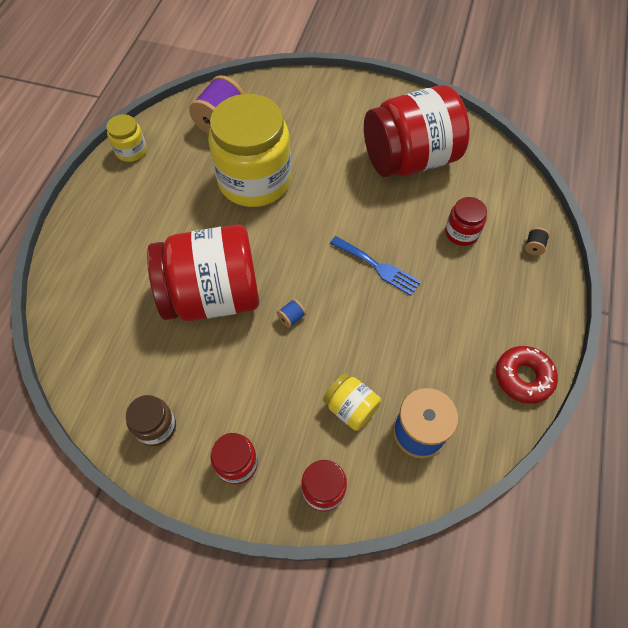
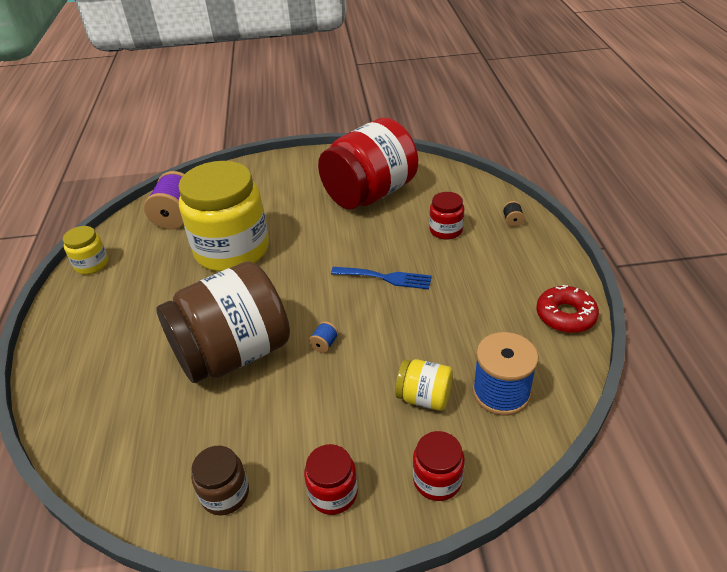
camera: 20 degrees left, 20 degrees down
(212, 295) = (233, 353): red jar -> brown jar

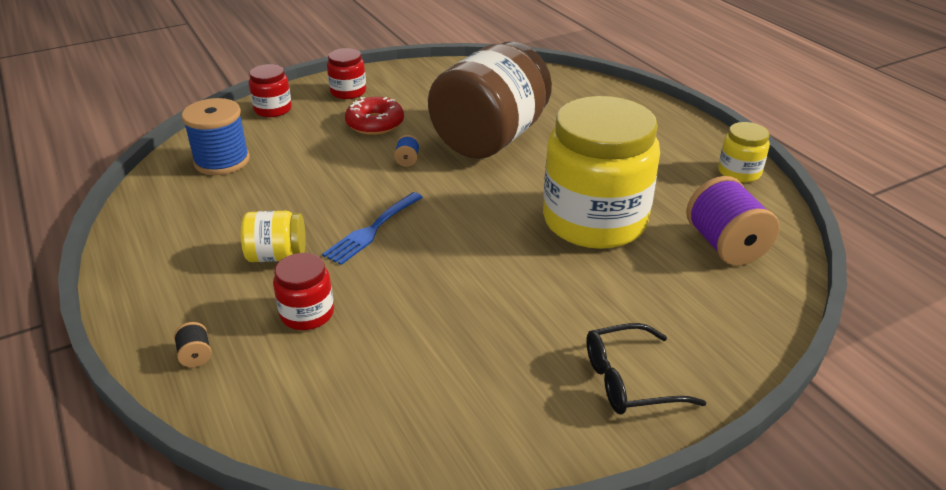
camera: 155 degrees right, 5 degrees down
(225, 494) = (424, 79): brown jar -> none
(301, 170) = (629, 380): none -> black glasses
(370, 194) = (462, 354): red jar -> none
(386, 278) = (371, 230): blue fork -> blue fork turned 45 degrees counterclockwise
(424, 397) = (294, 145): yellow jar -> yellow jar (277, 256)
(565, 315) = (140, 235): red donut -> red donut (375, 123)

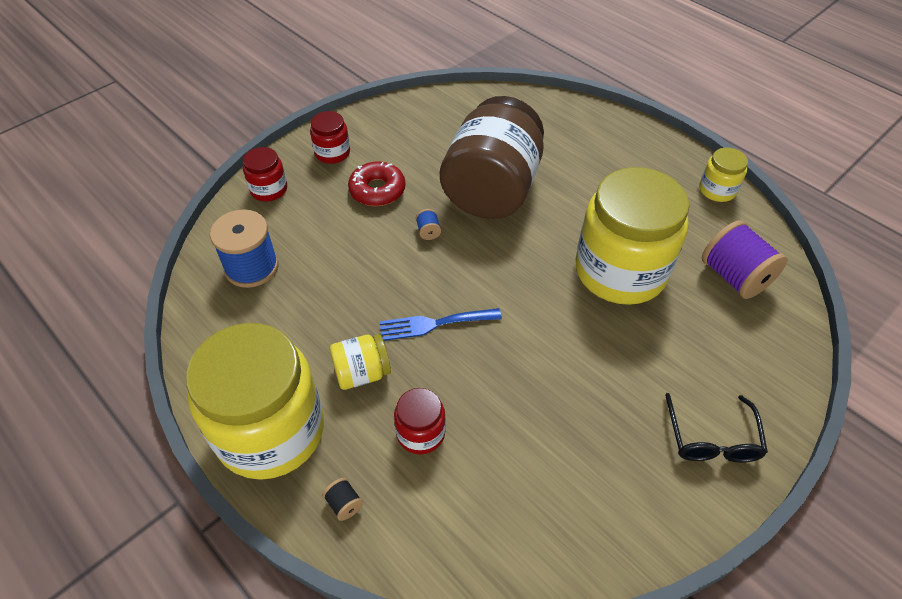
camera: 15 degrees left, 15 degrees up
(161, 284) = (270, 431): none -> yellow jar
(371, 230) = (434, 324): blue fork -> blue fork turned 60 degrees clockwise
(629, 380) = (712, 439): black glasses -> black glasses turned 60 degrees counterclockwise

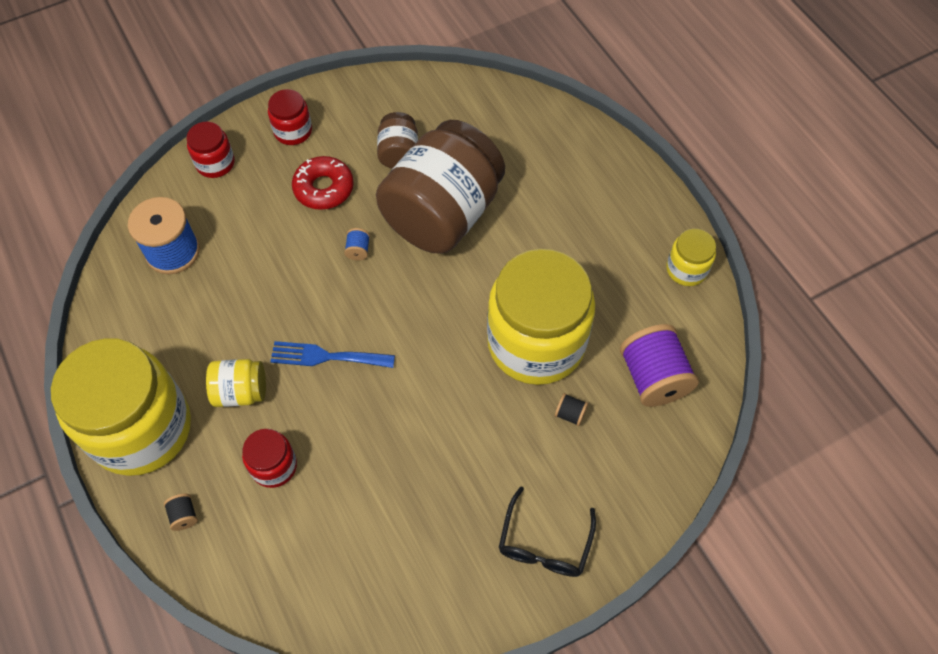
camera: 15 degrees right, 10 degrees up
(433, 152) = (398, 153): none -> brown jar
(679, 322) = (570, 414): none -> black spool

